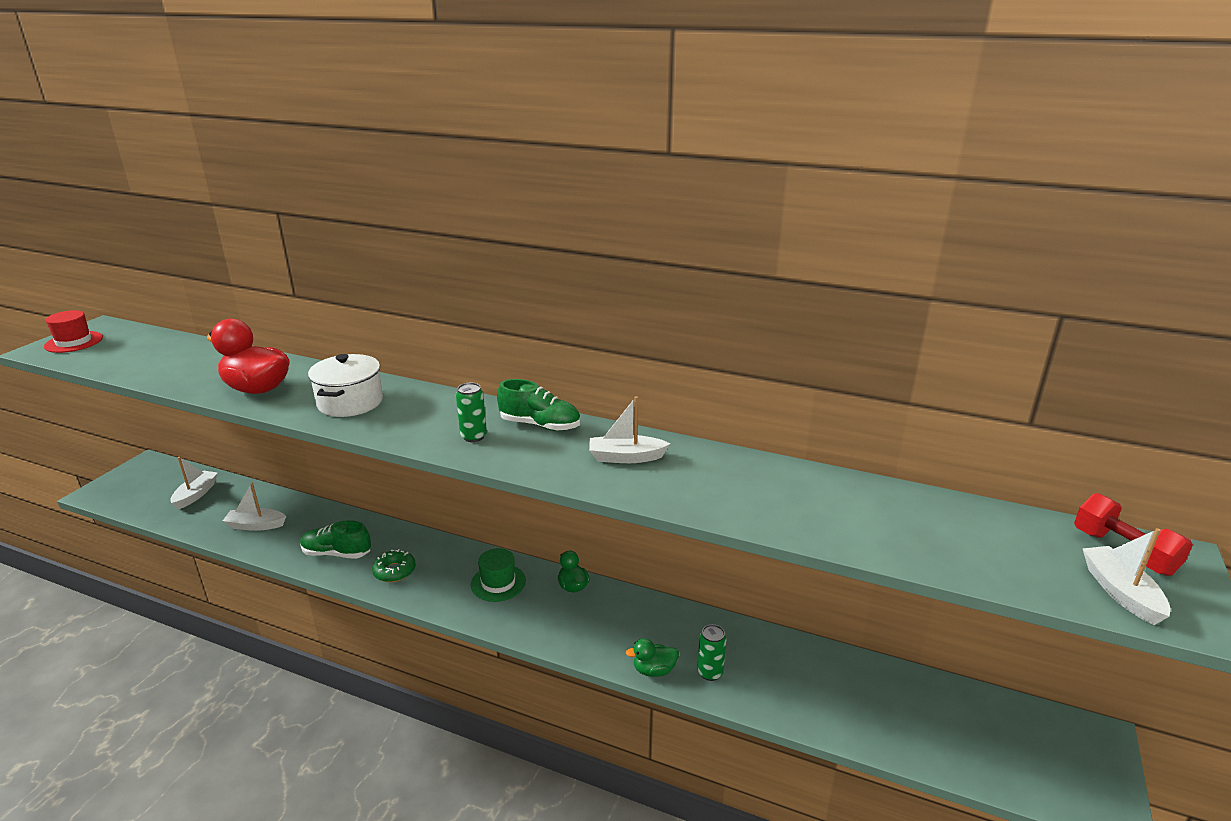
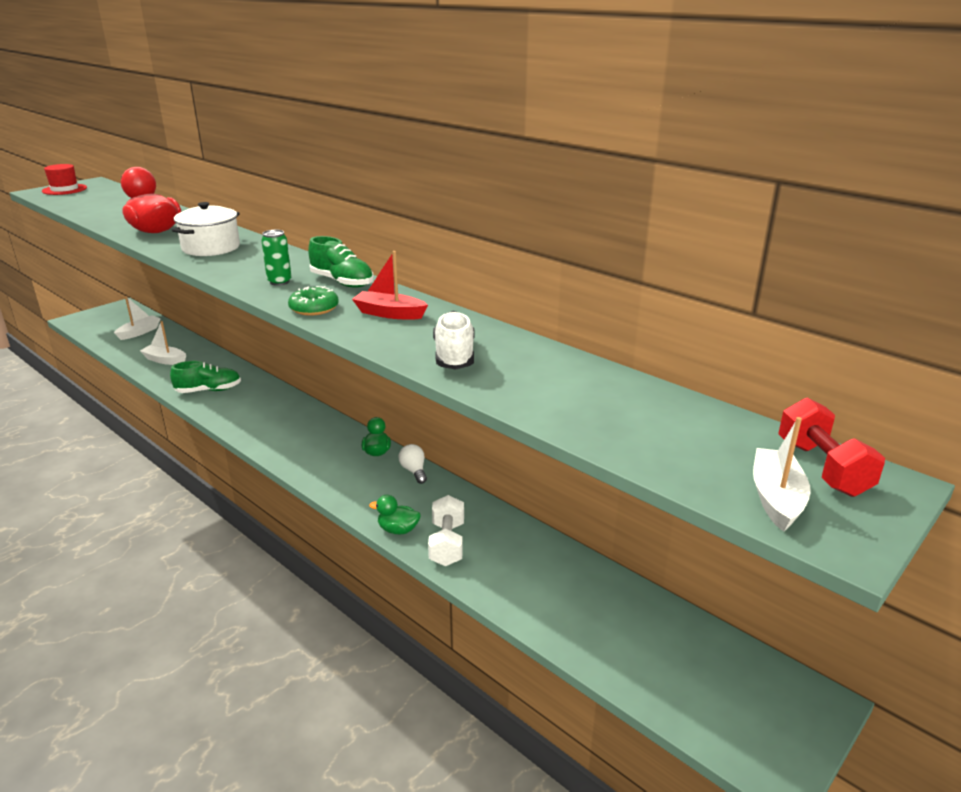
camera: 20 degrees right, 0 degrees up
(337, 553) = (208, 390): green shoe -> green shoe turned 135 degrees clockwise
(394, 571) = (242, 411): green donut -> green donut (314, 308)
(498, 583) = (317, 436): green hat -> none
(624, 599) = (414, 471): none -> white light bulb
(626, 457) = (389, 313): white boat -> red boat
(710, 673) = (447, 544): green can -> white dumbbell
(735, 498) = (454, 356): none -> white shoe

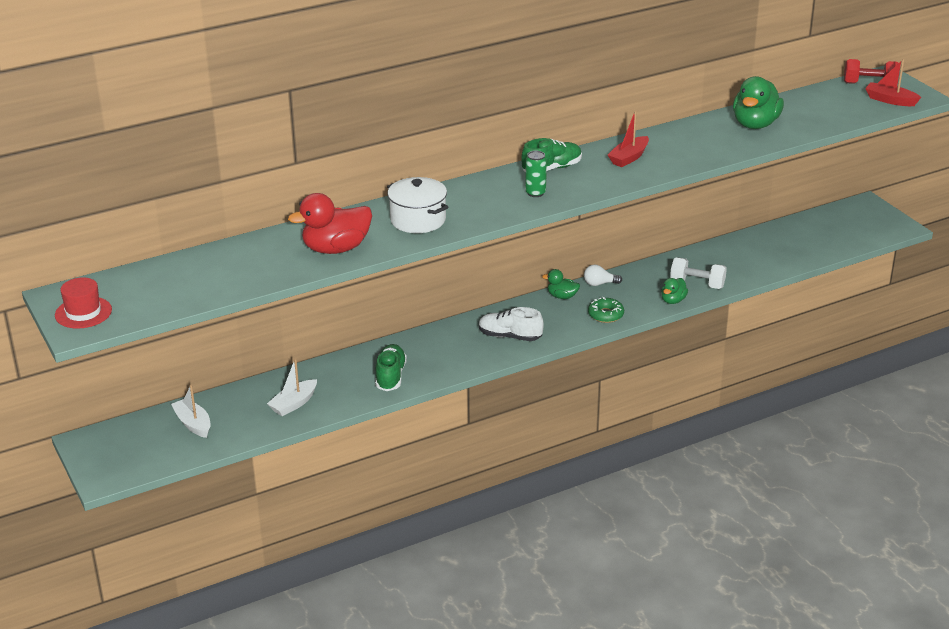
camera: 70 degrees left, 5 degrees up
(314, 308) = (603, 183): green donut -> green donut (605, 315)
(454, 356) = (711, 146): white shoe -> white shoe (510, 336)
(550, 379) = (755, 124): none -> green duck
(776, 498) = (890, 100): white boat -> red boat

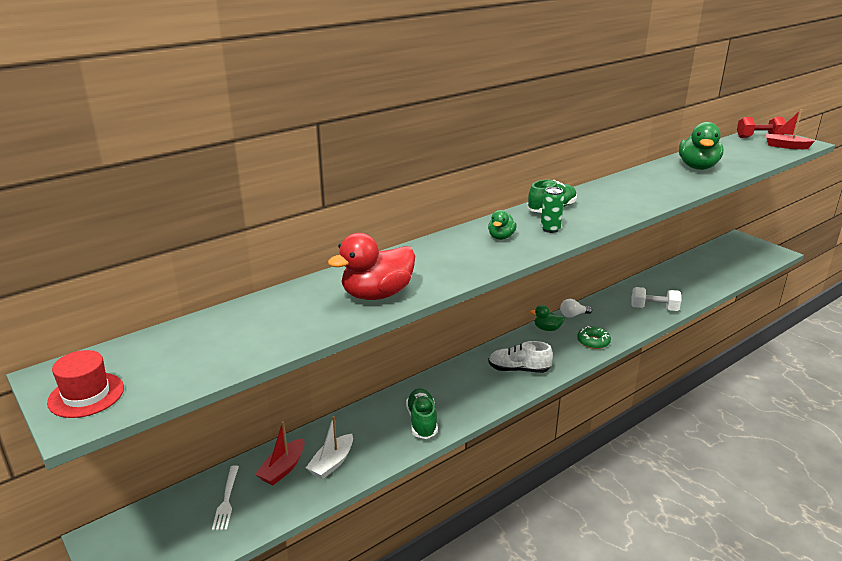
camera: 10 degrees left, 5 degrees down
(193, 424) = (226, 500): white boat -> white fork
(418, 220) = (450, 260): white pot -> none
(629, 158) = (613, 196): red boat -> red boat (283, 469)
(673, 300) = (643, 324): green duck -> green duck (501, 237)

